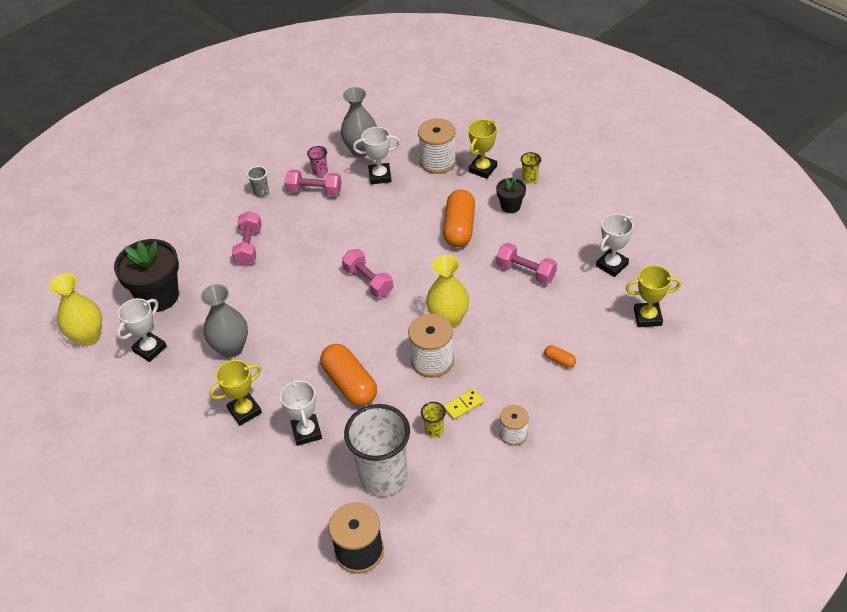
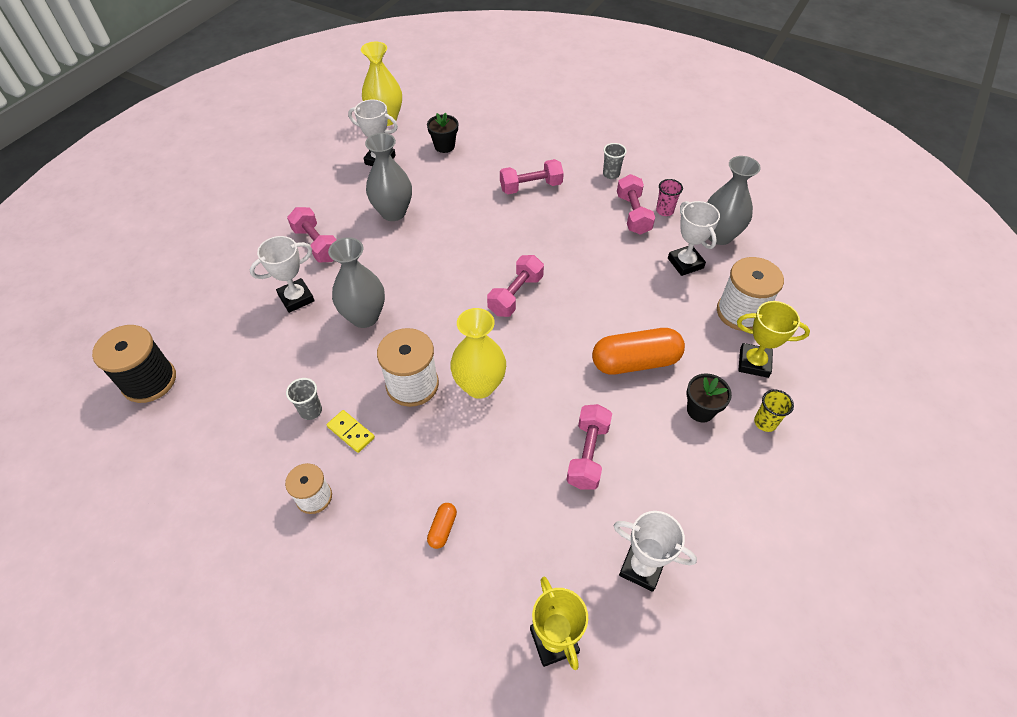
camera: 70 degrees right, 5 degrees up
(158, 296) = (444, 146): black flower pot -> black flower pot, size x0.51
(244, 411) = (317, 244): yellow trophy -> pink dumbbell
(350, 384) = (364, 317): orange capsule -> grey vase
(383, 476) = (244, 378): white cup -> none
(434, 430) = (311, 411): yellow cup -> grey cup

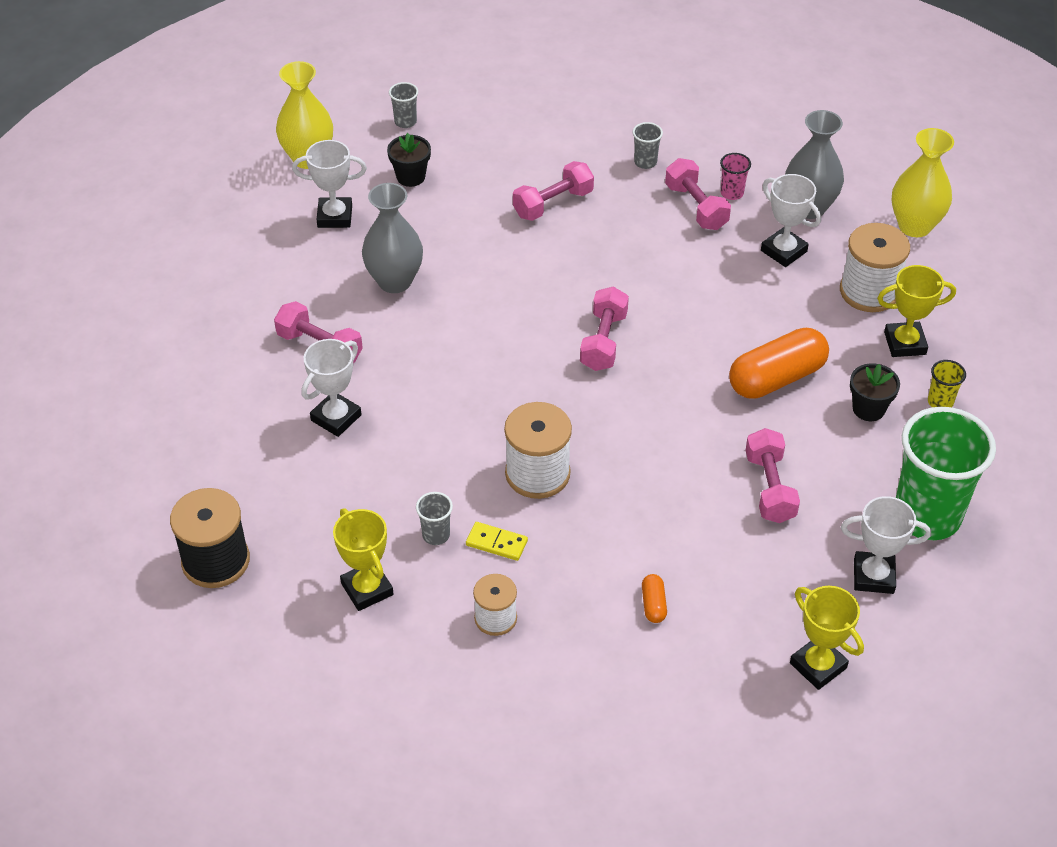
camera: 20 degrees left, 5 degrees down
(236, 439) = (367, 589): none -> yellow trophy
(364, 317) = (435, 416): grey vase -> none
(461, 111) = (405, 122): none -> grey cup
(479, 386) = (615, 453): yellow vase -> yellow vase (914, 226)
(713, 524) = (927, 516): none -> green cup

